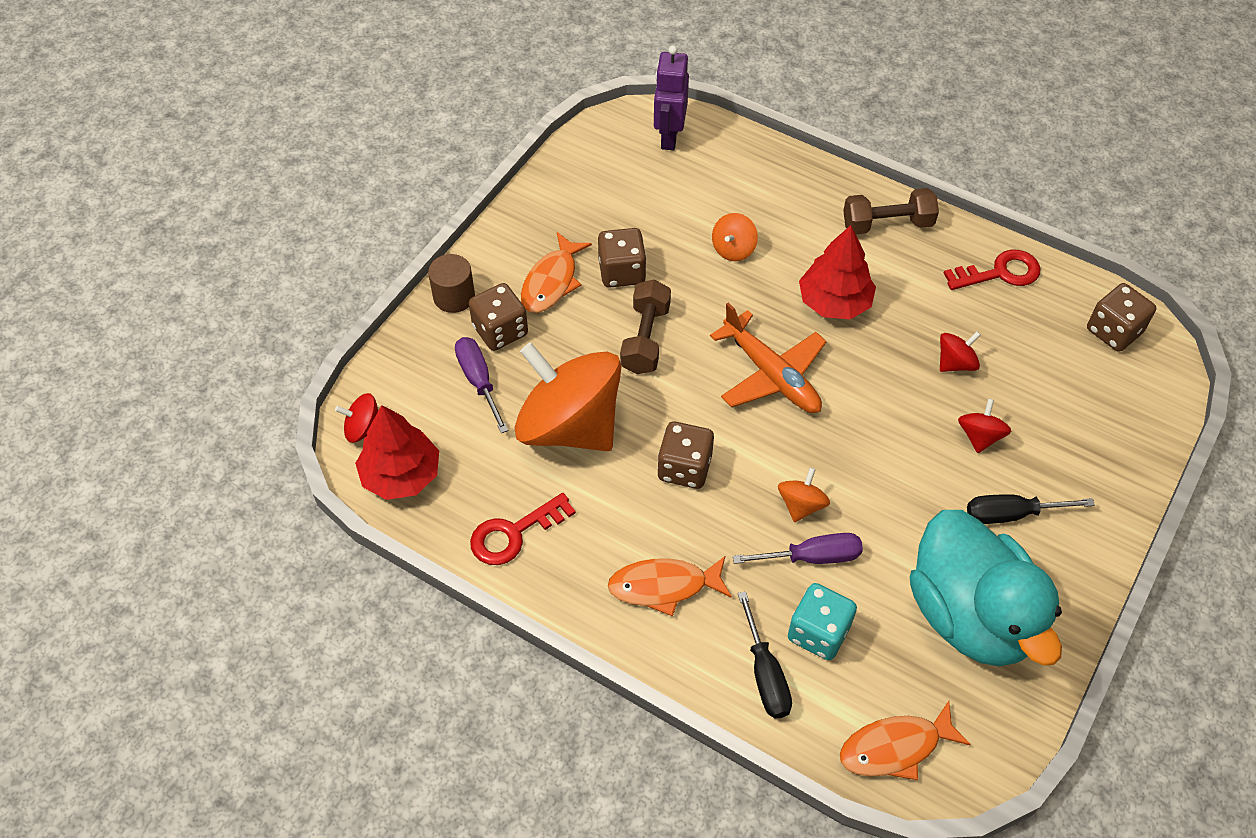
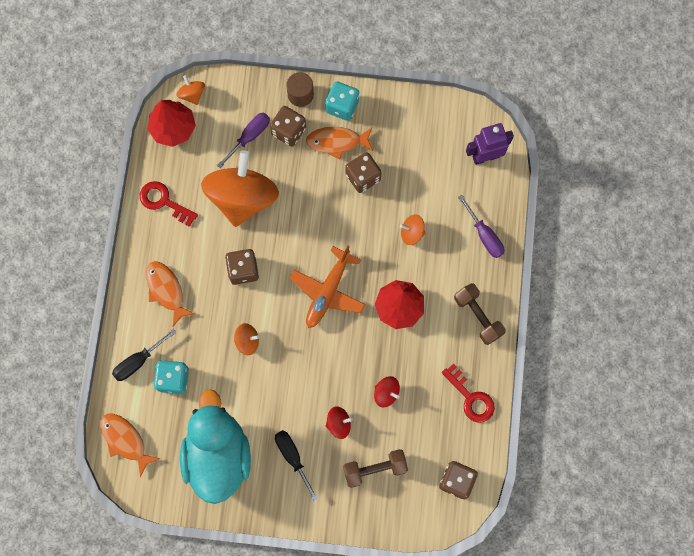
camera: 65 degrees right, 20 degrees up
(363, 429) = (192, 94): red spinning top -> orange spinning top
(503, 256) = (342, 106): none -> turquoise dice
(645, 338) = (320, 211): brown dumbbell -> brown dumbbell (375, 469)
(812, 557) = (217, 359): purple screwdriver -> purple screwdriver (484, 235)
(970, 615) = (218, 455): turquoise duck -> turquoise duck turned 135 degrees clockwise

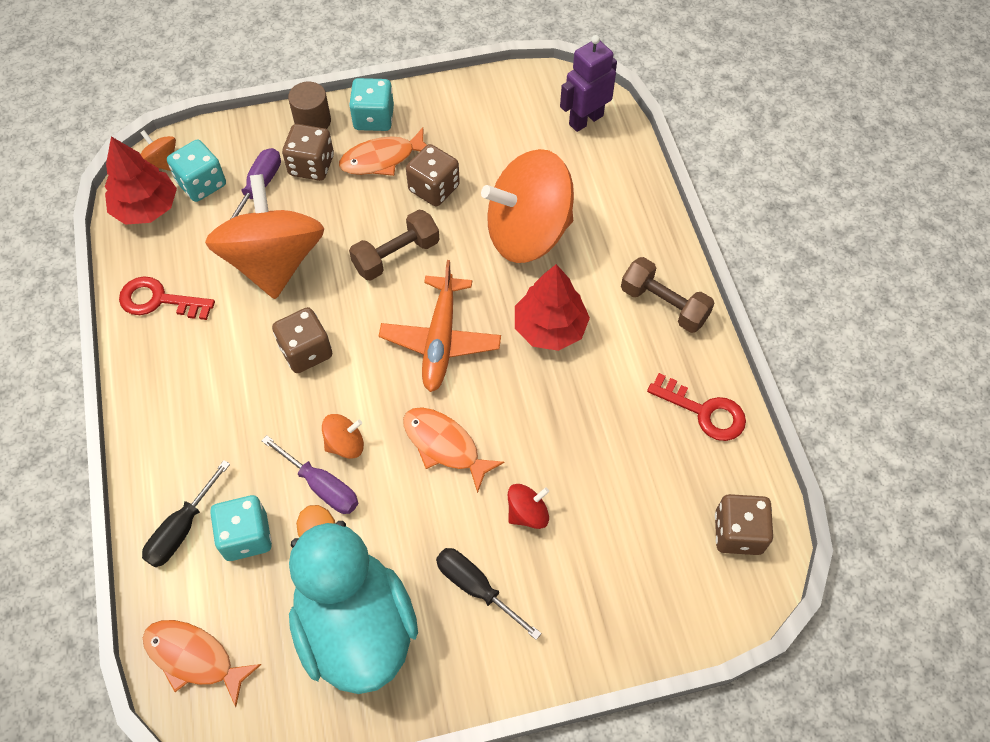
camera: 20 degrees left, 15 degrees down
(166, 290) = (197, 414): orange fish -> orange fish (445, 445)
(213, 121) = (202, 184): none -> turquoise dice
(375, 469) = (609, 560): brown dumbbell -> brown dumbbell (396, 255)
(386, 393) = (580, 446): red spinning top -> none
(412, 233) = (528, 233): orange spinning top -> orange spinning top, size x2.44
(484, 235) = (626, 206): purple screwdriver -> purple screwdriver (321, 486)

